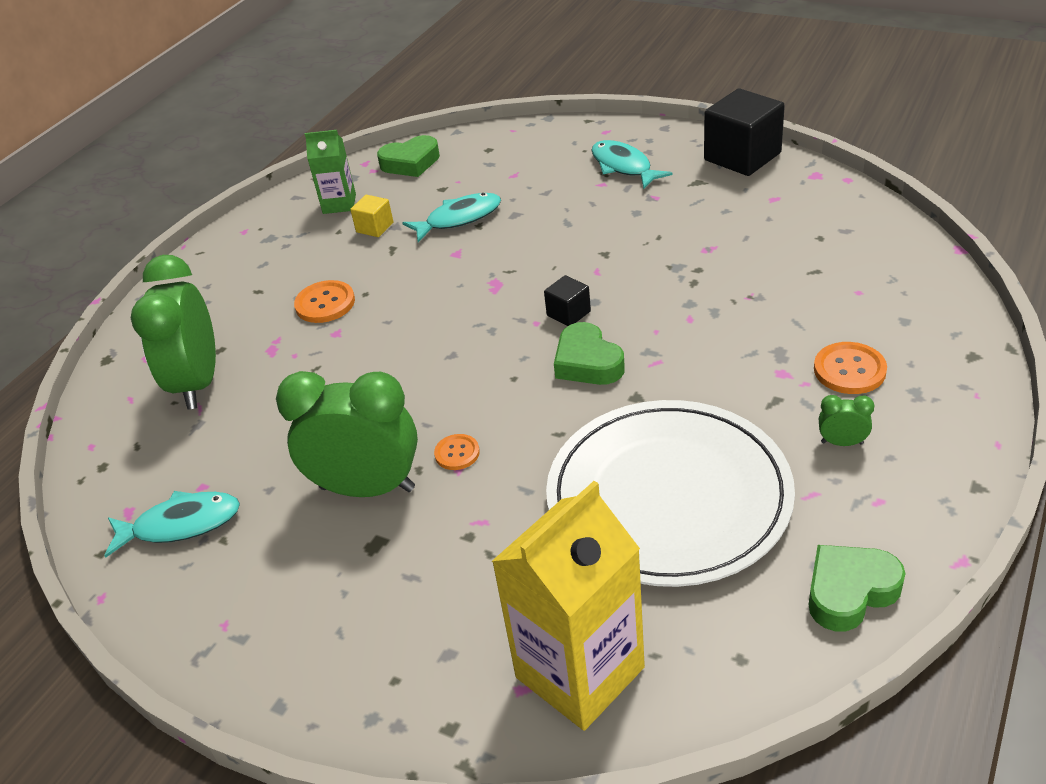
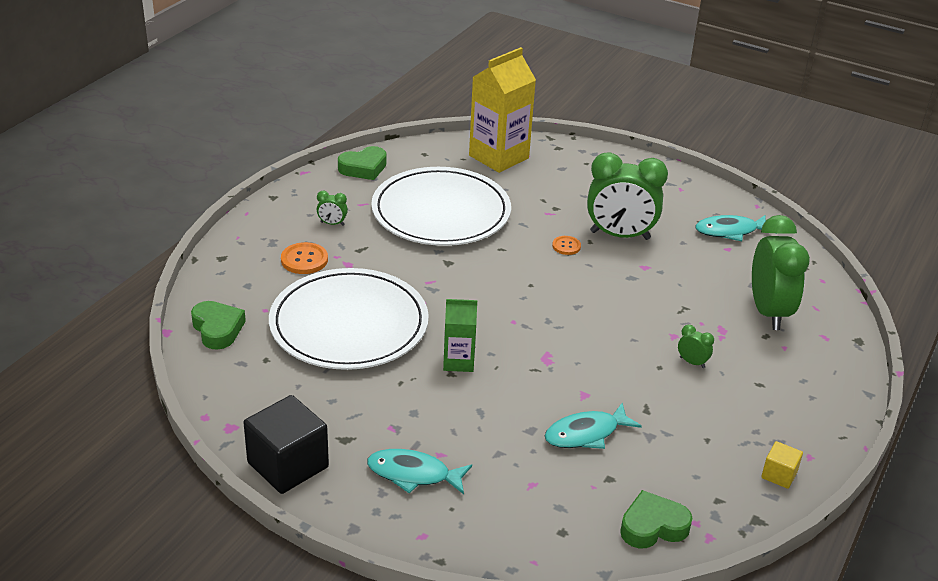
camera: 175 degrees right, 5 degrees down
(325, 303) = (692, 362): orange button -> green clock
(339, 204) = (718, 476): green carton -> green carton (458, 361)
(375, 227) = (670, 437): yellow cube -> yellow cube (779, 475)
(568, 313) = (487, 324): black cube -> none
(587, 362) = (477, 288): green heart -> green heart (217, 329)
(623, 166) = (413, 474): turquoise fish -> turquoise fish turned 135 degrees clockwise
(742, 289) = (349, 324): none -> white plate

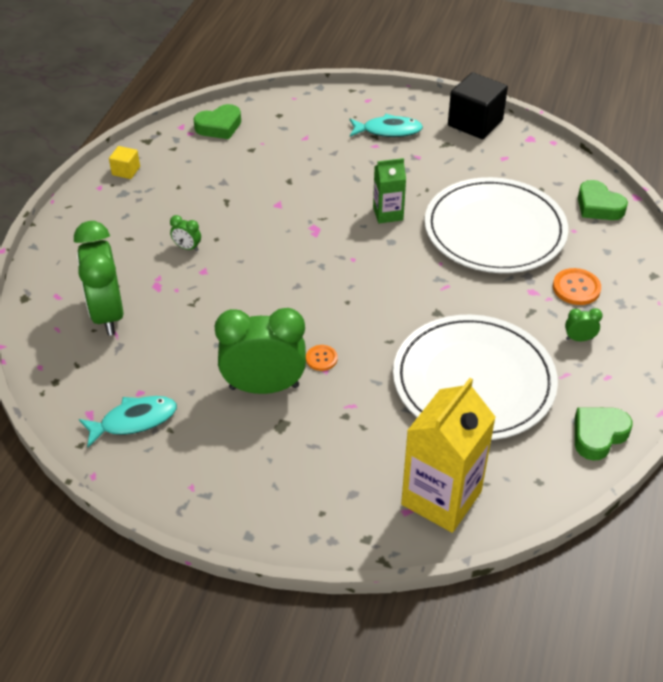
camera: 170 degrees right, 10 degrees up
(586, 434) = (272, 175): turquoise fish -> none

